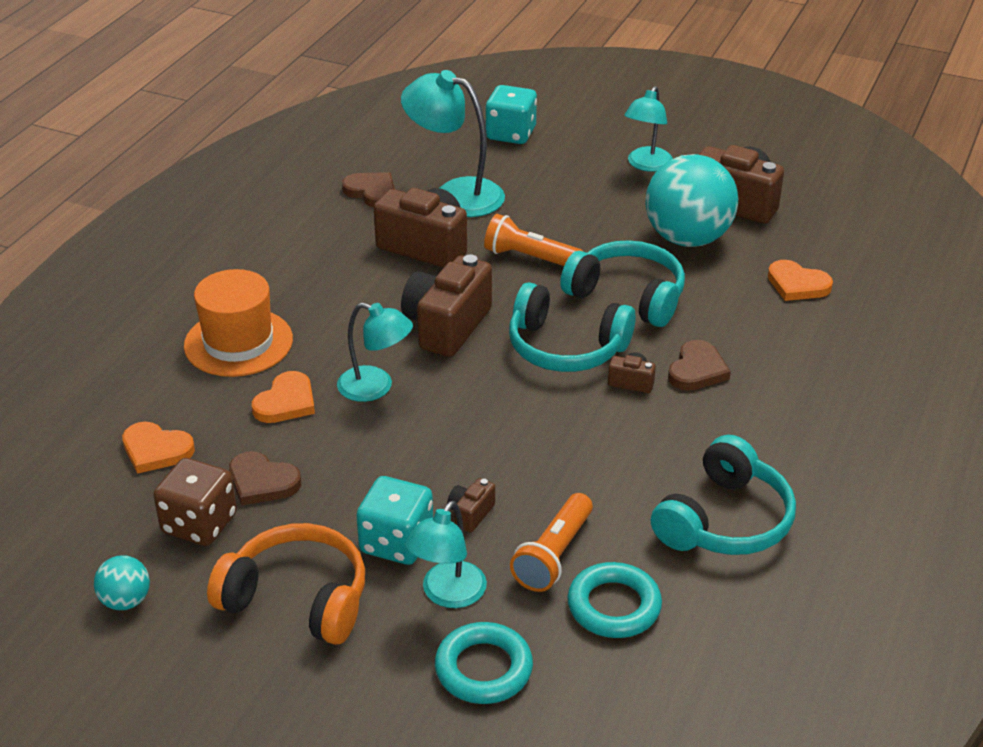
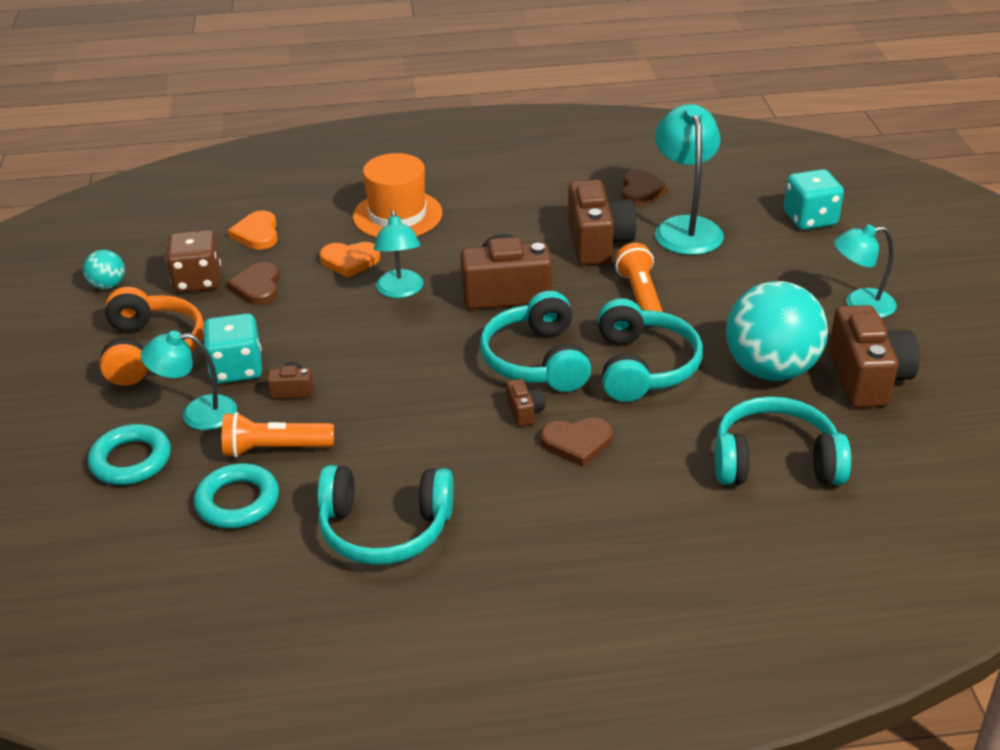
camera: 60 degrees right, 0 degrees up
(797, 284) = (775, 461): orange heart -> turquoise headphones

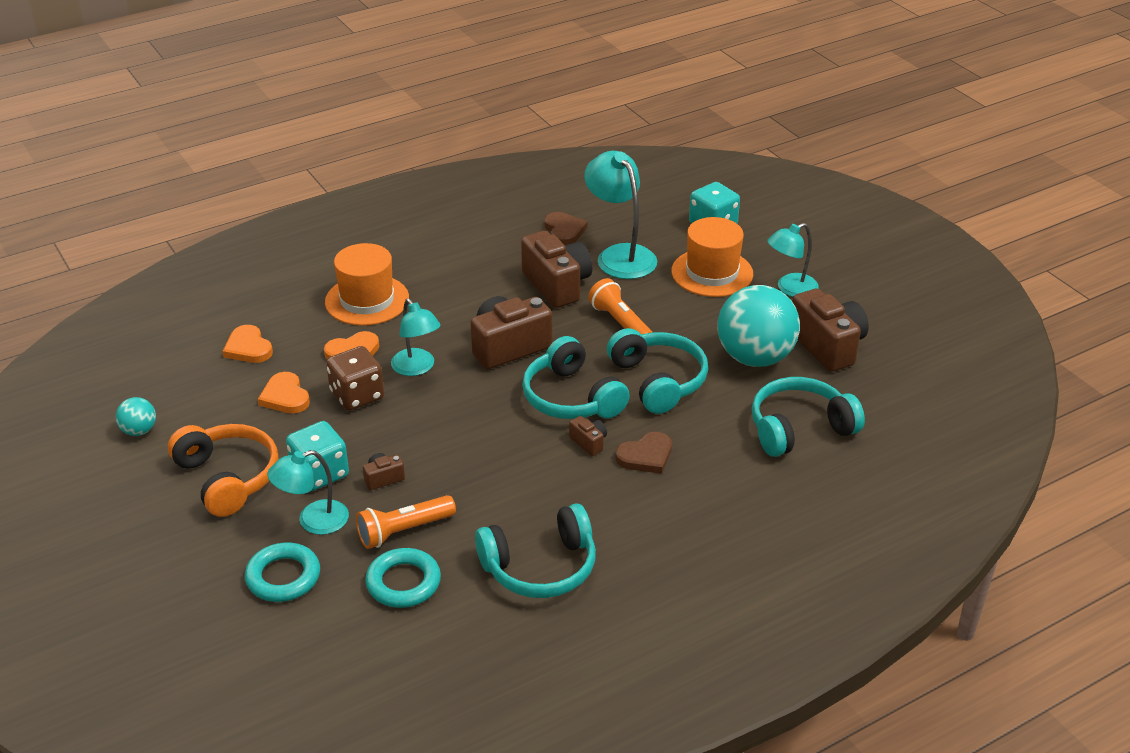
camera: 25 degrees left, 0 degrees up
(198, 281) = (224, 405): brown dice -> brown dice (357, 395)
(257, 287) = (285, 396): brown heart -> orange heart
(777, 268) = (712, 273): none -> orange hat

